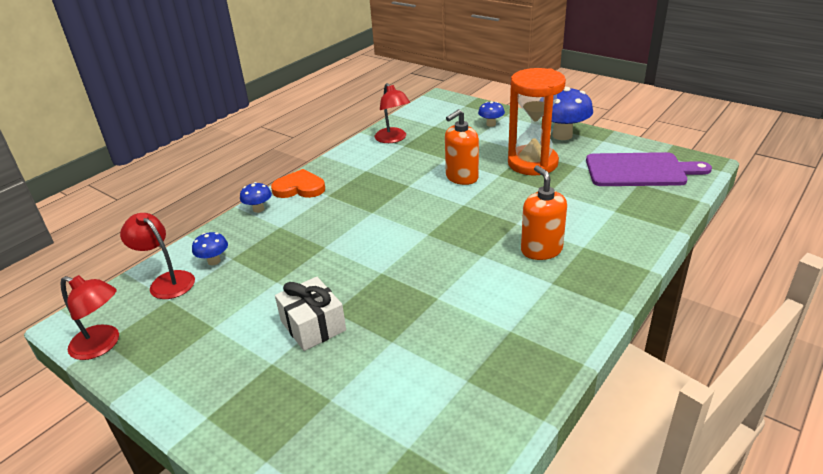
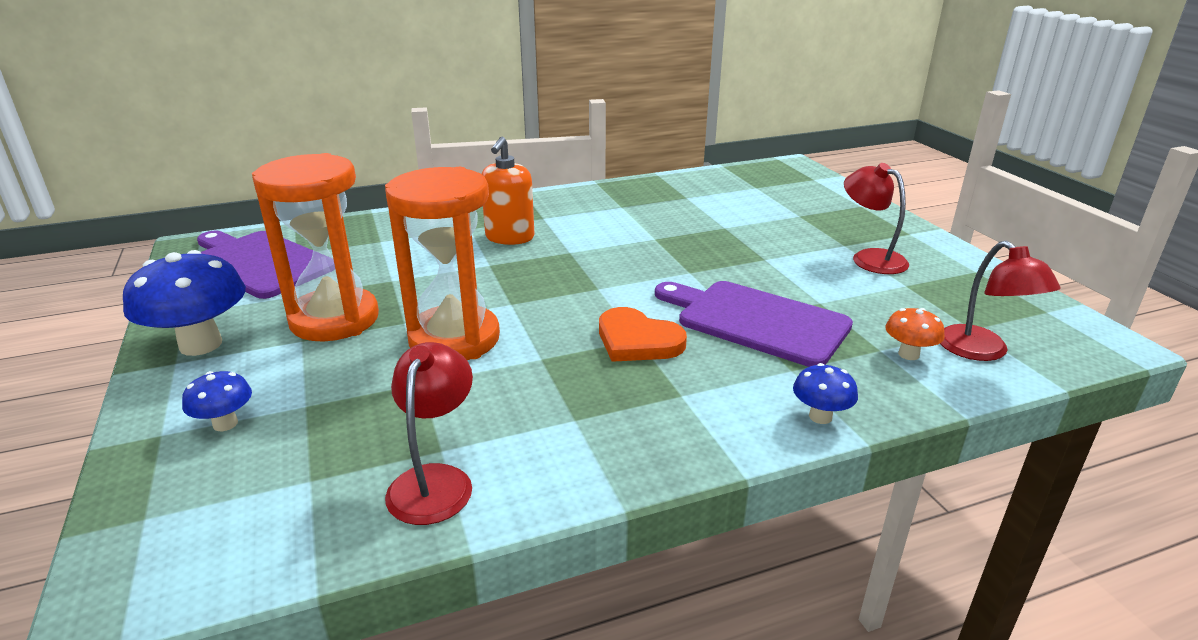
camera: 150 degrees left, 5 degrees down
(102, 345) = (1047, 308): red lamp -> red lamp (870, 258)
(214, 261) = (908, 354): blue mushroom -> orange mushroom
(299, 188) = (724, 432): orange heart -> orange heart (637, 341)
(313, 249) = (756, 321): none -> purple cutting board
(313, 326) = (793, 255): white gift -> none
(461, 177) = (454, 339): orange soap dispenser -> orange hourglass

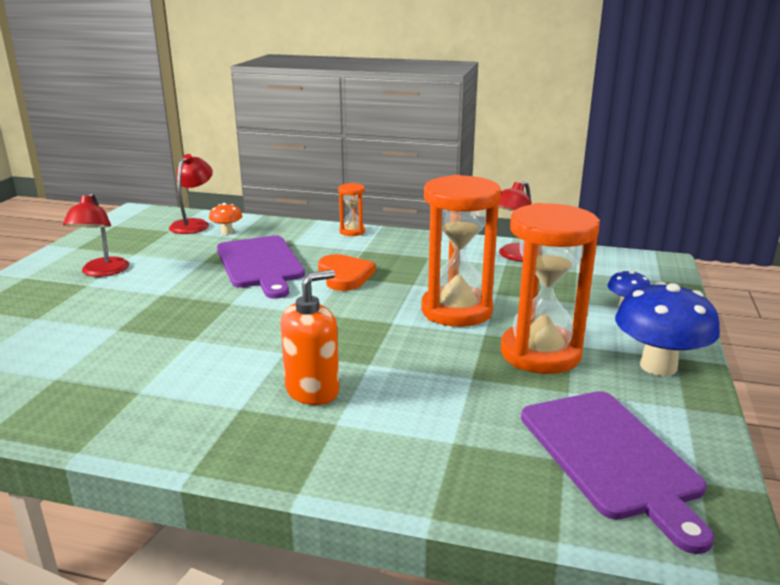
camera: 145 degrees left, 5 degrees down
(761, 432) = (352, 232): none -> orange hourglass
(820, 416) = (318, 229): blue mushroom -> none

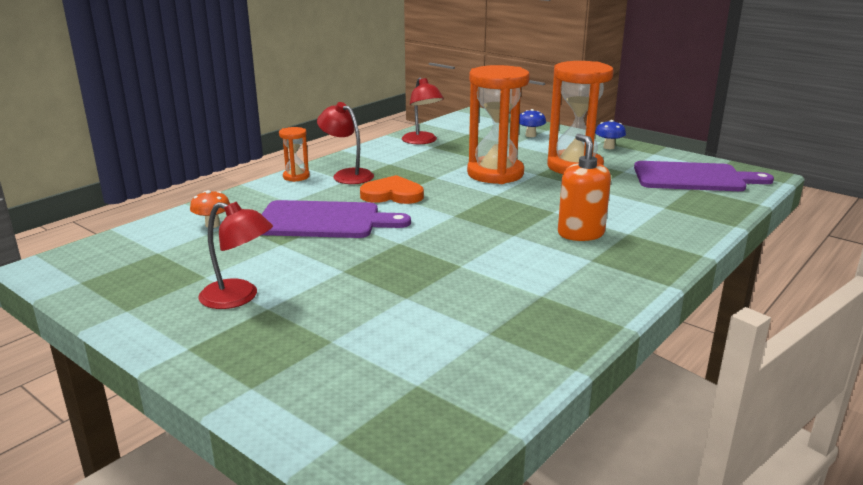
camera: 65 degrees left, 0 degrees up
(193, 224) = (157, 238): red lamp -> red lamp (347, 175)
(658, 366) = (608, 147): blue mushroom -> blue mushroom, size x0.50

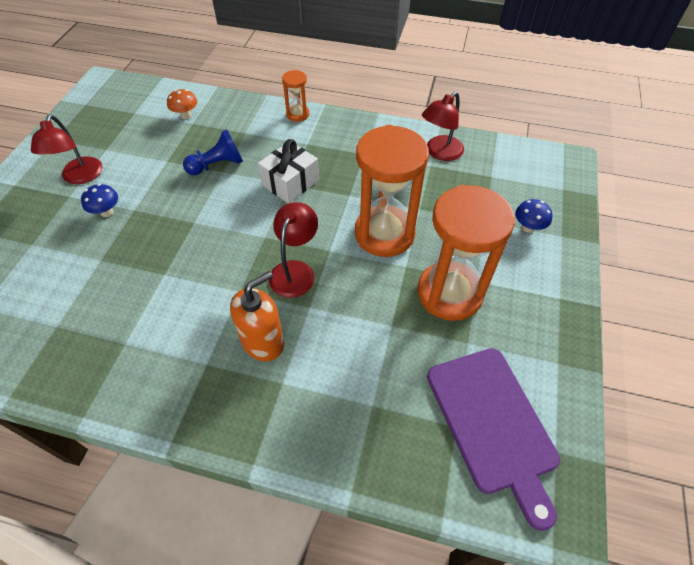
camera: 65 degrees right, 30 degrees up
(324, 221) = (217, 165): purple cutting board -> blue pawn
(347, 175) = (319, 140): red lamp -> red lamp (295, 271)
(392, 194) = (290, 182): orange heart -> white gift
(608, 147) = (544, 310): blue mushroom -> blue mushroom (107, 212)

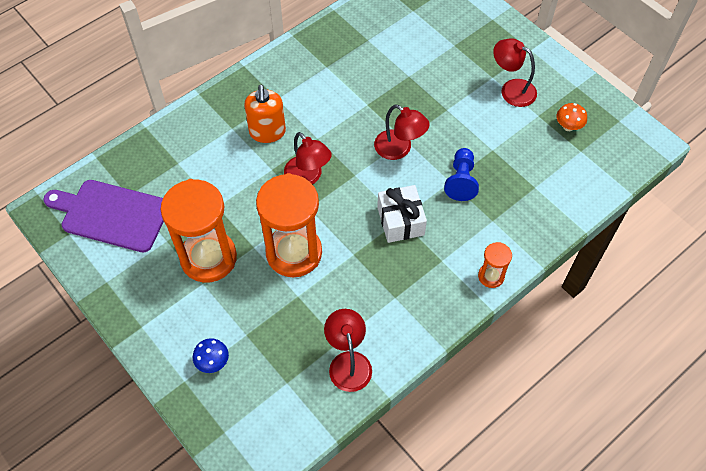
camera: 125 degrees right, 5 degrees up
(107, 212) = (456, 93): blue mushroom -> none
(186, 115) = (550, 187): orange mushroom -> orange mushroom (568, 126)
(209, 220) = (399, 149): none -> red lamp

